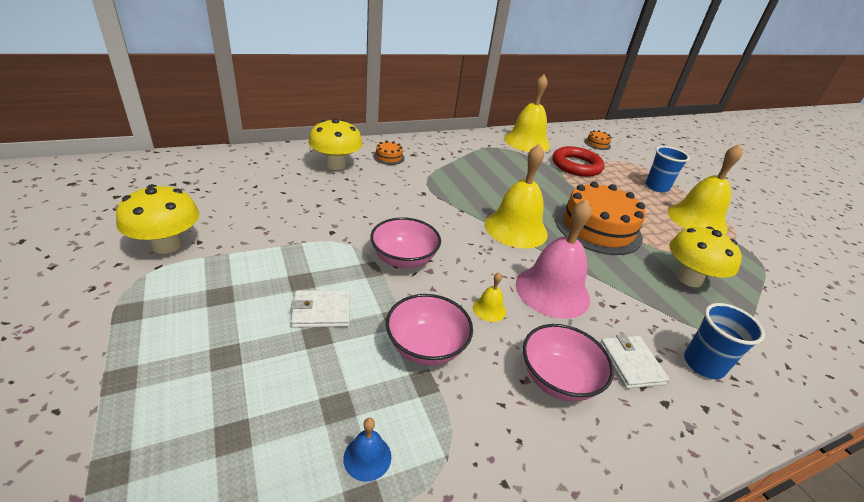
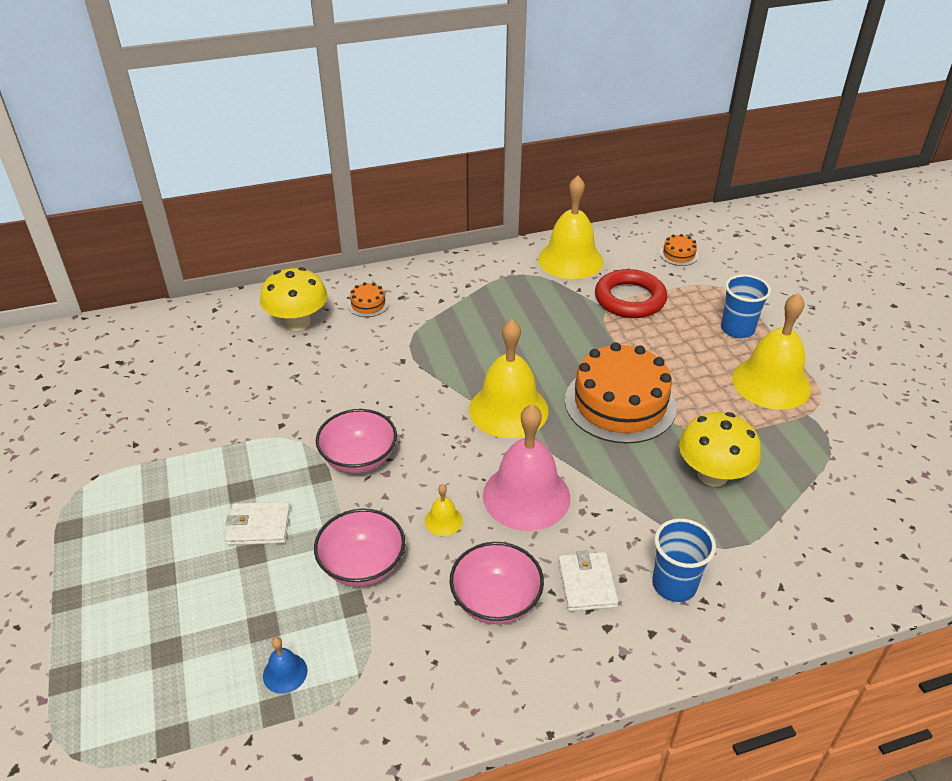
camera: 10 degrees right, 5 degrees up
(167, 245) = (102, 450): yellow mushroom -> none

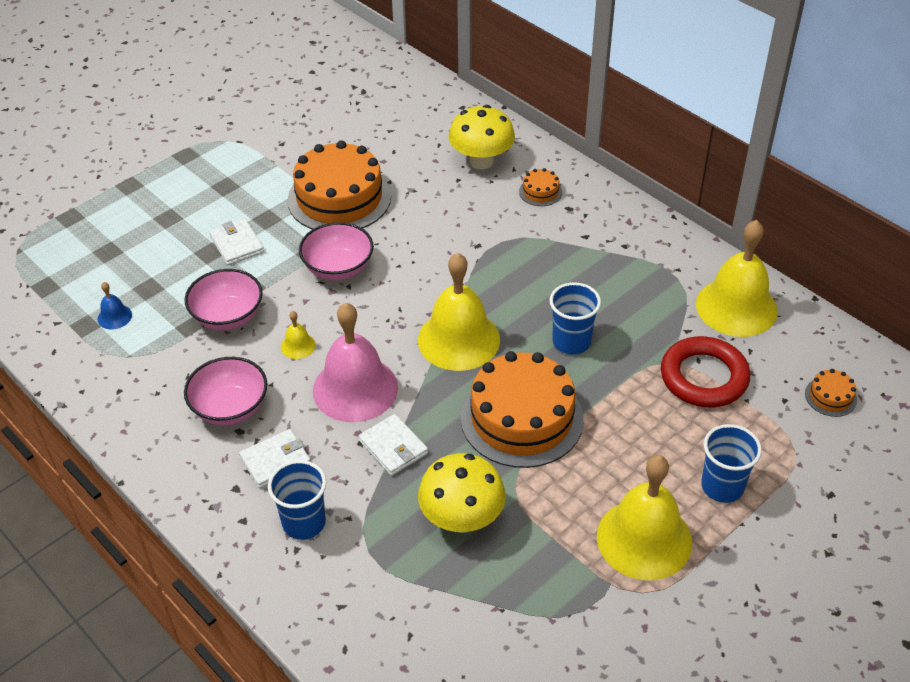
camera: 65 degrees right, 5 degrees up
(260, 427) = (339, 198): none -> orange cake
(553, 348) = (571, 342): none -> blue cup
(612, 492) = (393, 447): none -> white wallet

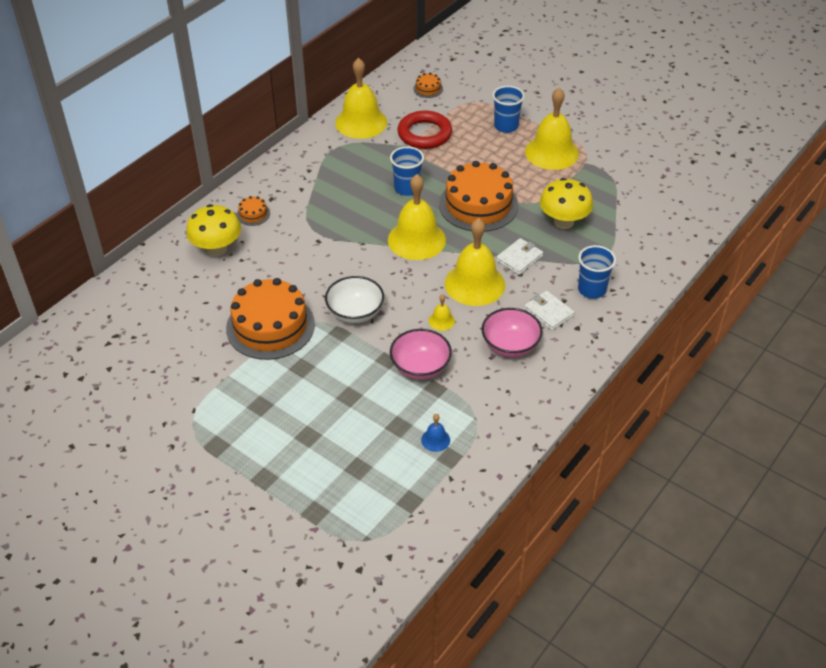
camera: 100 degrees left, 0 degrees up
(237, 244) = (336, 380): white wallet -> none
(338, 268) = (355, 312): pink bowl -> white bowl
(355, 389) = (474, 284): pink bell -> yellow bell

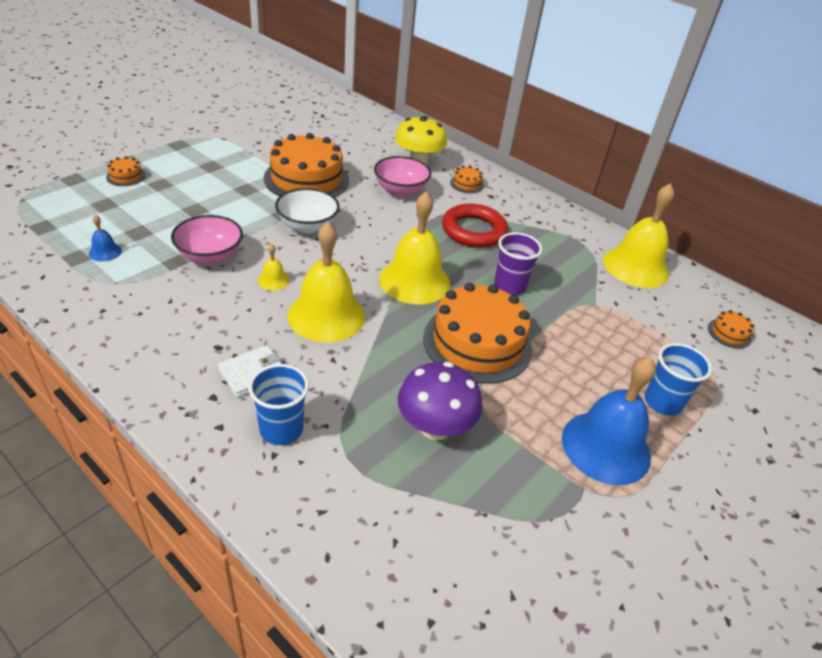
camera: 90 degrees right, 5 degrees down
(298, 469) = (126, 176): none -> orange cake
(407, 188) = (509, 286): blue cup -> purple cup
(424, 134) = (624, 316): red ring -> red ring (474, 231)
(510, 345) = (210, 327): pink bowl -> pink bowl (400, 190)
(519, 258) = (364, 364): white wallet -> none
(551, 152) = (606, 447): yellow bell -> blue bell
(563, 222) = (435, 427): yellow mushroom -> purple mushroom

